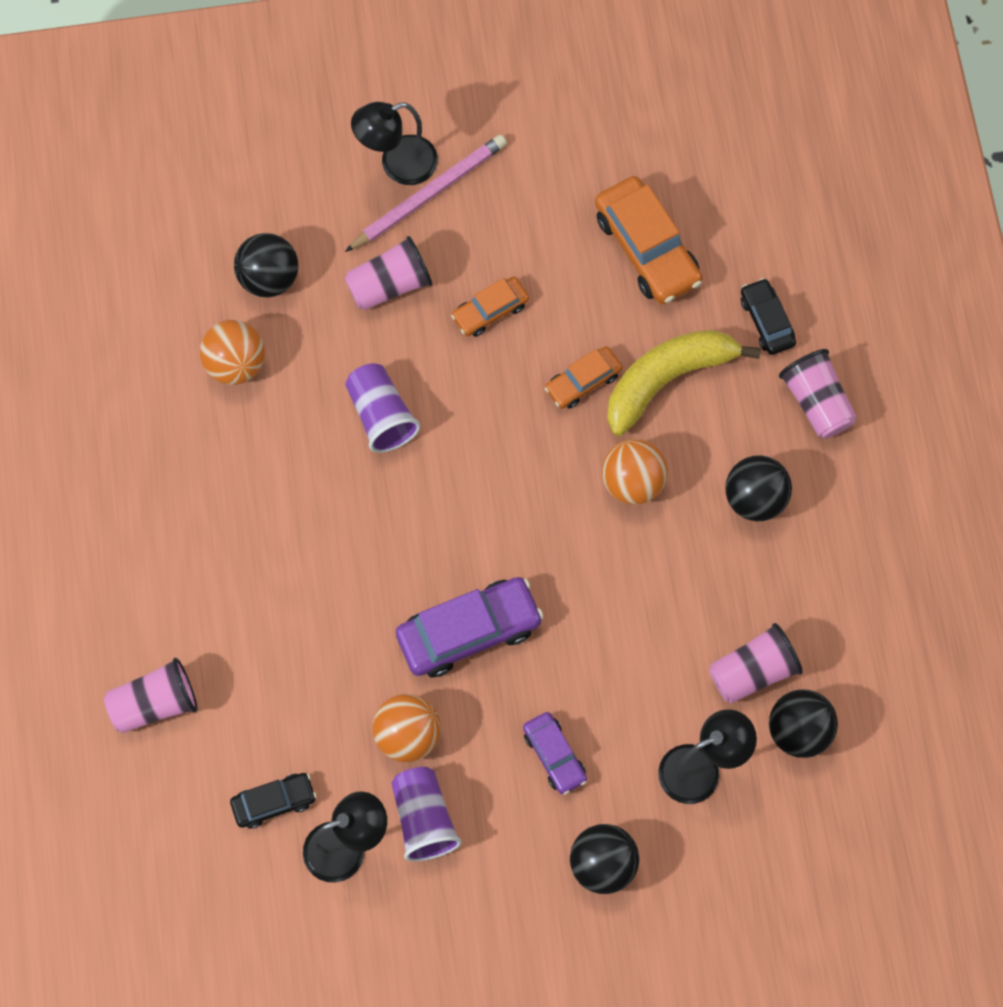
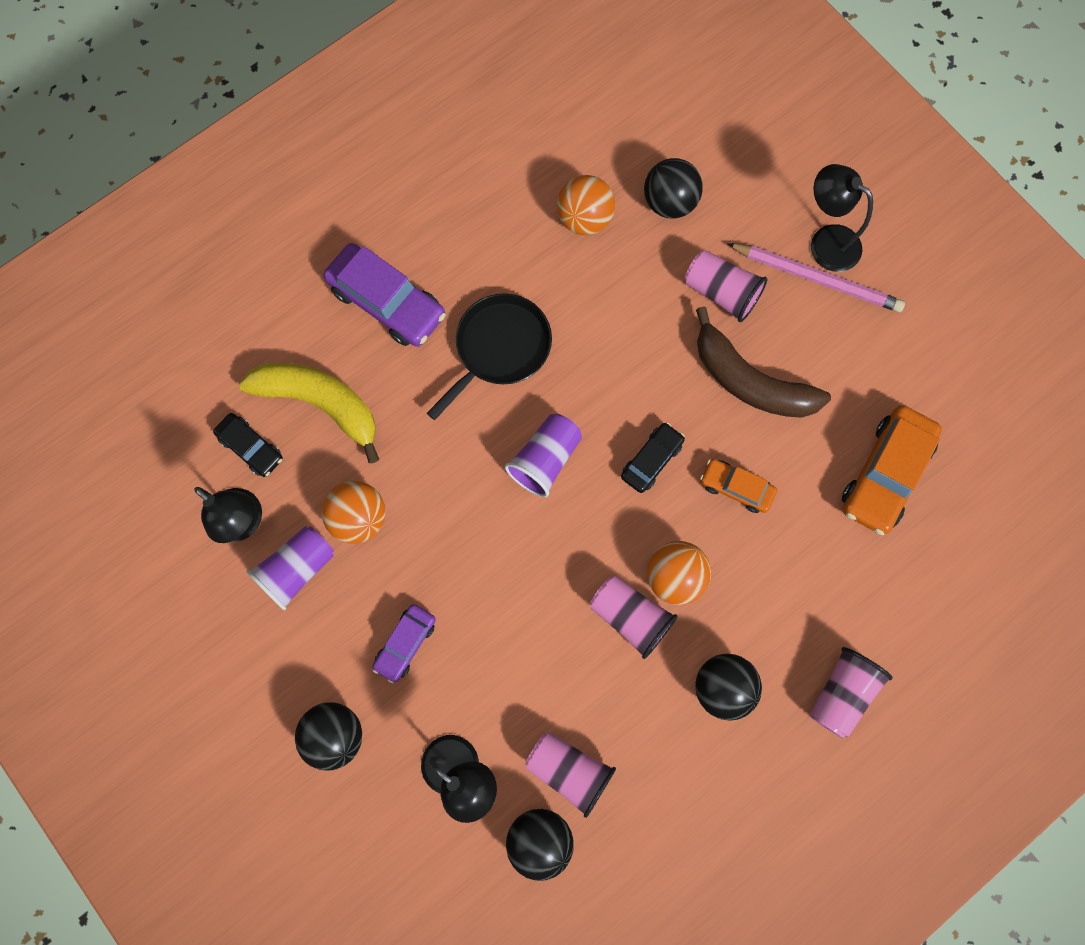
camera: 60 degrees right, 5 degrees up
(154, 704) = (281, 317): pink cup -> pink cup (630, 617)
(318, 514) = (499, 348): none -> black pan
(381, 415) = (609, 348): purple cup -> purple cup (545, 460)
(469, 632) = (470, 517): purple car -> purple car (387, 302)
(490, 311) = (750, 381): orange car -> brown banana
(667, 379) = (782, 555): yellow banana -> yellow banana (320, 403)
(767, 321) = (887, 609): black car -> black car (651, 460)

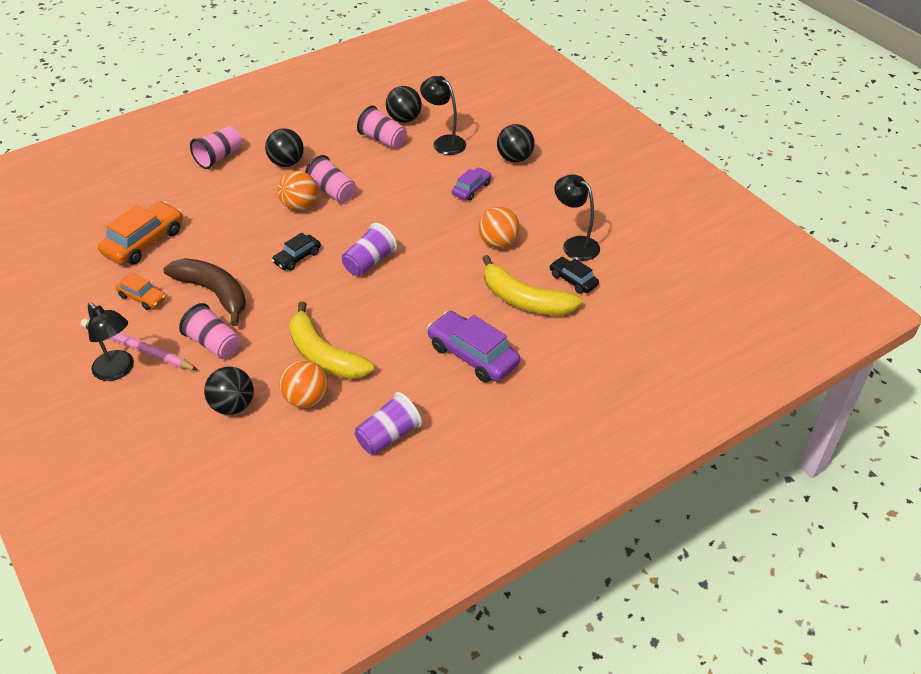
camera: 175 degrees left, 30 degrees down
(297, 569) = (538, 222): purple cup -> purple cup (388, 436)
(499, 348) = (390, 322): black pan -> none
(576, 286) = (324, 355): none -> yellow banana
(736, 487) = (245, 241): orange car -> orange car (142, 297)

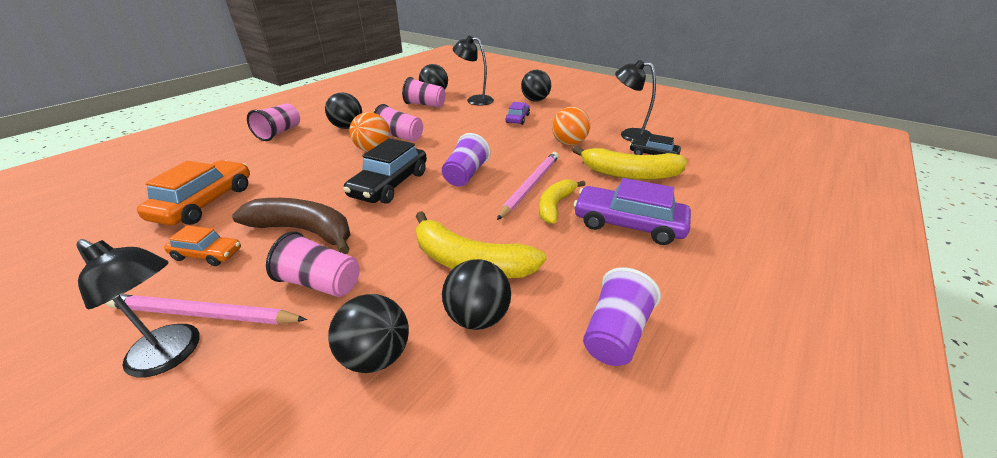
camera: 20 degrees left, 10 degrees down
(297, 257) = (390, 184): black car -> black car, size x1.75
(306, 399) = (477, 317): orange ball -> black ball
(420, 291) = (530, 186): none -> pink pencil
(426, 319) = (555, 205): none -> yellow banana

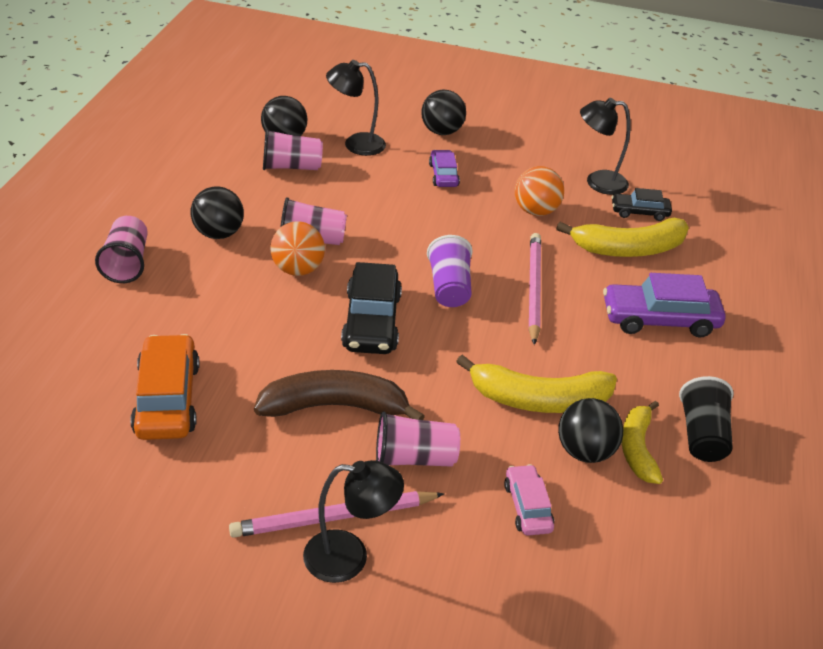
camera: 25 degrees left, 5 degrees up
(207, 254) = (257, 460): orange car -> none
(376, 356) = (527, 507): black ball -> pink car
(555, 205) = (576, 311): yellow banana -> yellow banana (637, 448)
(615, 333) = (702, 435): purple cup -> black cup

